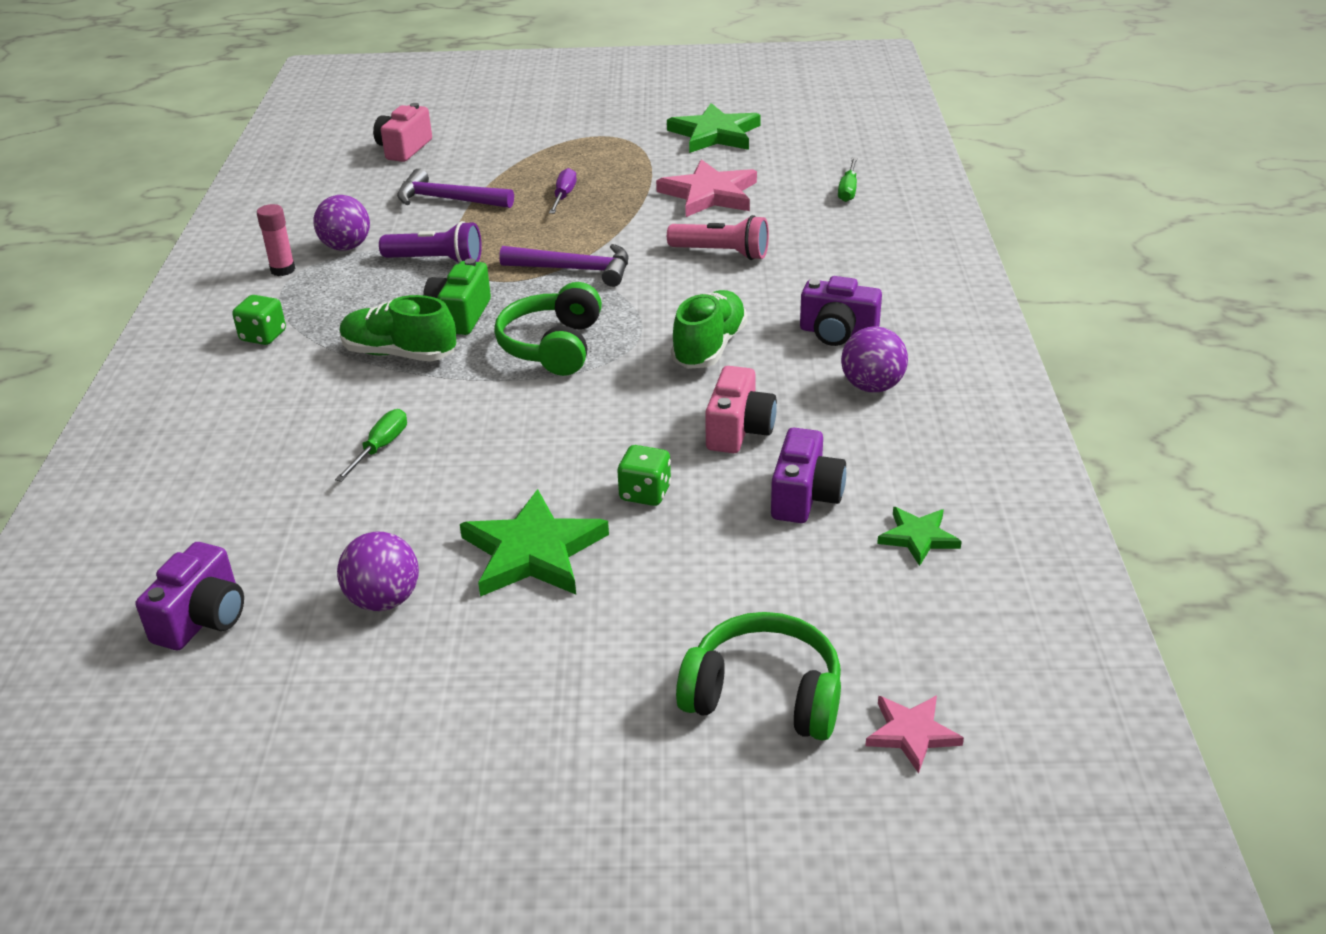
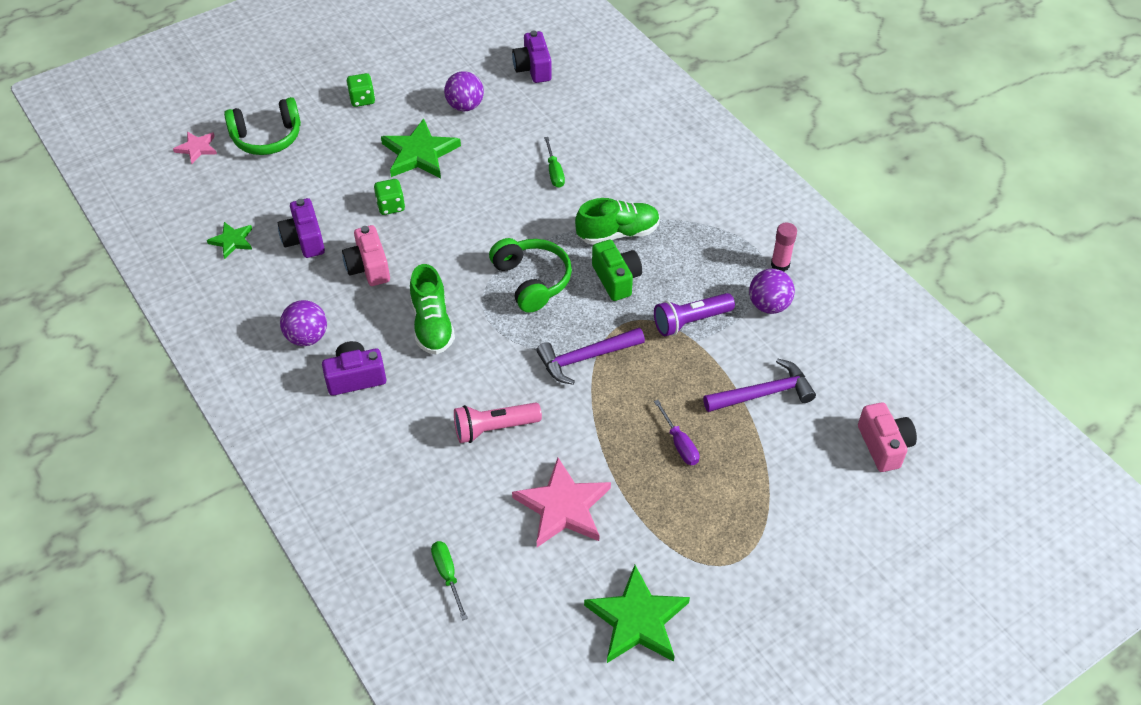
camera: 145 degrees right, 15 degrees up
(263, 336) = (714, 209): green dice -> green dice (362, 99)

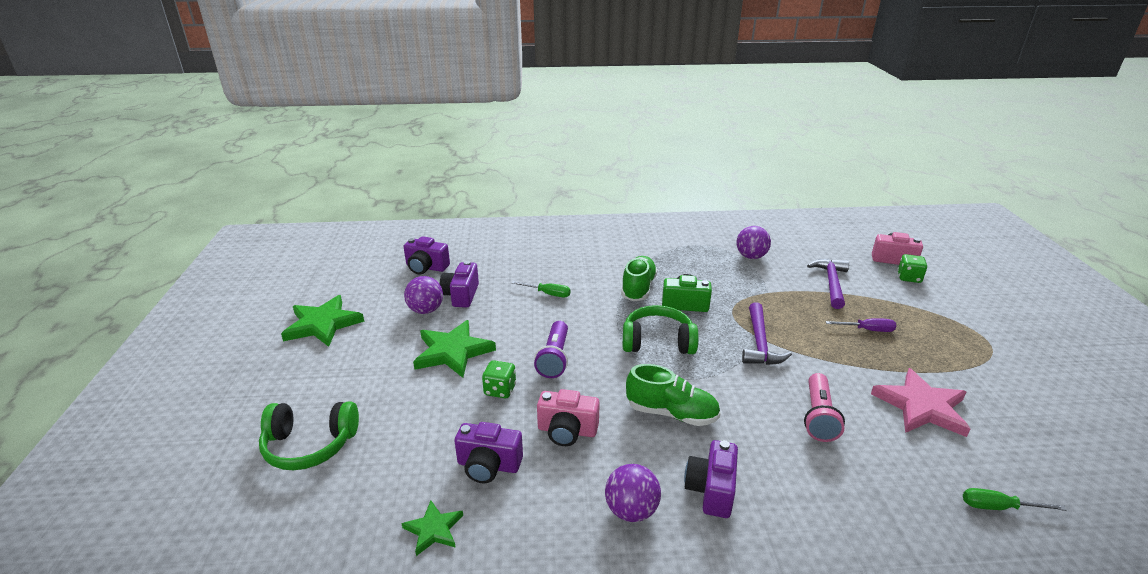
camera: 60 degrees left, 20 degrees down
(197, 148) = (250, 513): pink star -> none
(267, 138) = (310, 445): green headphones -> green headphones turned 75 degrees clockwise
(362, 99) = (343, 362): green dice -> green dice (909, 278)
(505, 115) = (461, 295): none -> purple camera
(637, 619) = (1050, 407): green star -> green star (323, 324)
(690, 321) = (748, 288): purple flashlight -> purple flashlight (554, 358)
(780, 264) = (717, 242): pink glue stick -> none

